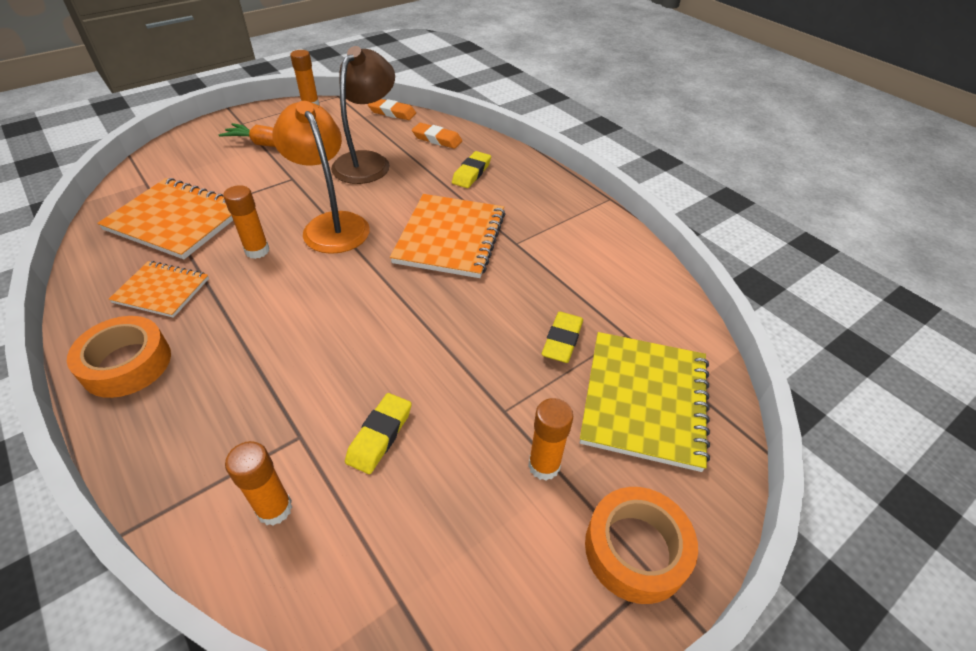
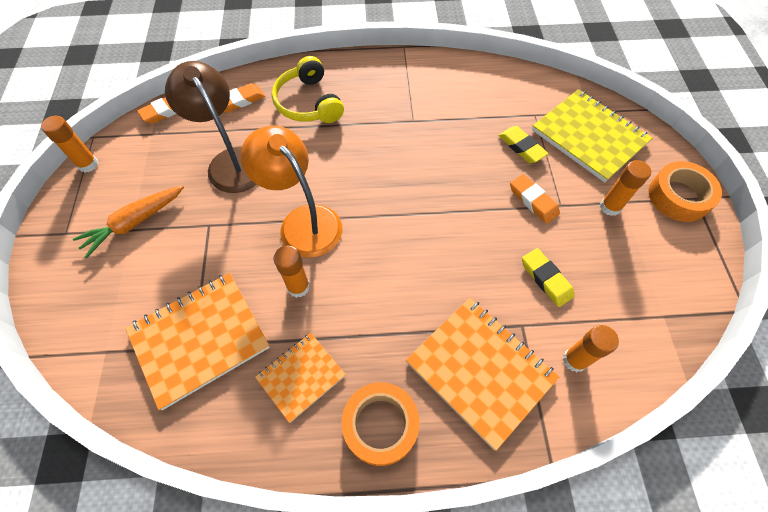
camera: 55 degrees left, 15 degrees up
(331, 224) = (303, 221): orange lamp -> orange lamp turned 45 degrees clockwise
(450, 237) = (379, 154): orange notebook -> orange notebook (480, 370)
(471, 173) = (308, 103): yellow eraser -> yellow headphones
(489, 380) = (533, 201): none -> orange eraser

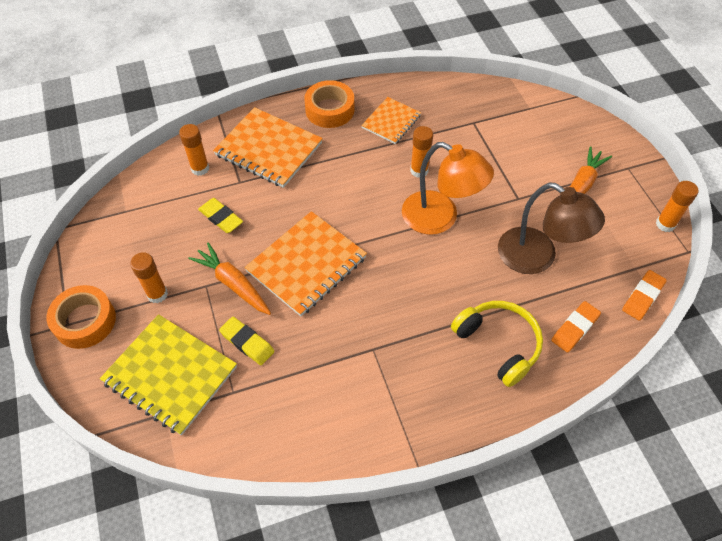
camera: 165 degrees right, 5 degrees down
(199, 339) = (472, 126): orange notebook -> orange notebook (306, 264)
(533, 201) = (233, 284): orange eraser -> orange carrot

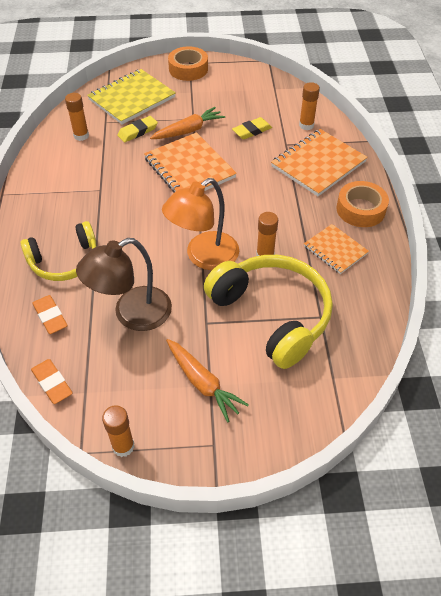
camera: 105 degrees right, 5 degrees down
(157, 294) = (195, 97): orange glue stick -> orange glue stick (81, 136)
(487, 154) = (272, 315): none -> yellow headphones

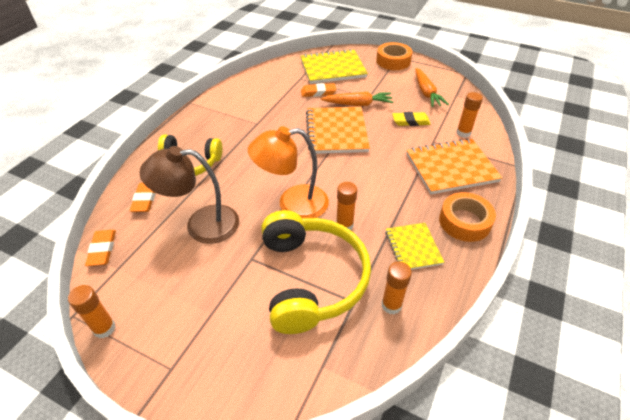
camera: 30 degrees right, 5 degrees down
(81, 136) = (275, 82): orange glue stick -> orange glue stick (391, 305)
(137, 131) = (318, 92): yellow eraser -> orange eraser
(203, 383) = (207, 308): orange carrot -> orange carrot (426, 93)
(335, 250) = (413, 247): orange notebook -> yellow notebook

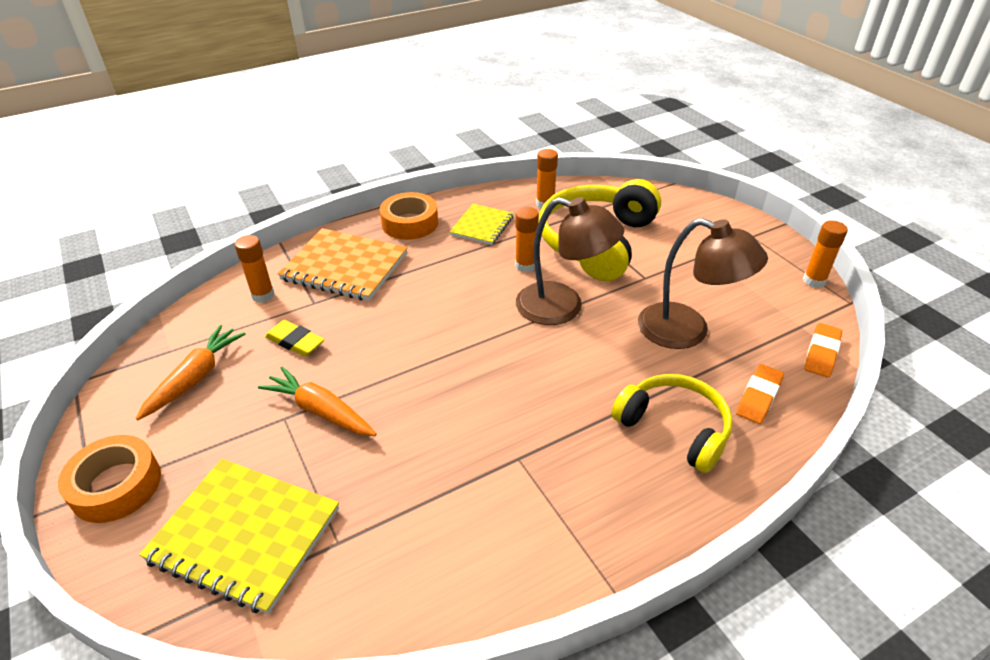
camera: 145 degrees left, 5 degrees down
(292, 204) = (563, 307): orange lamp -> brown lamp
(318, 92) = (349, 477): orange eraser -> none
(336, 132) = (412, 376): orange notebook -> none

